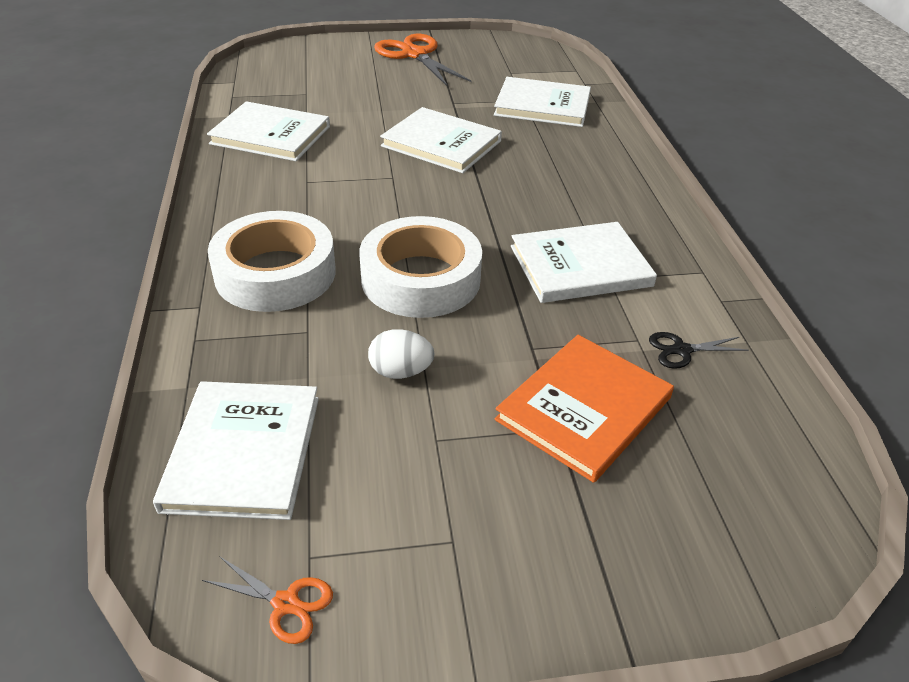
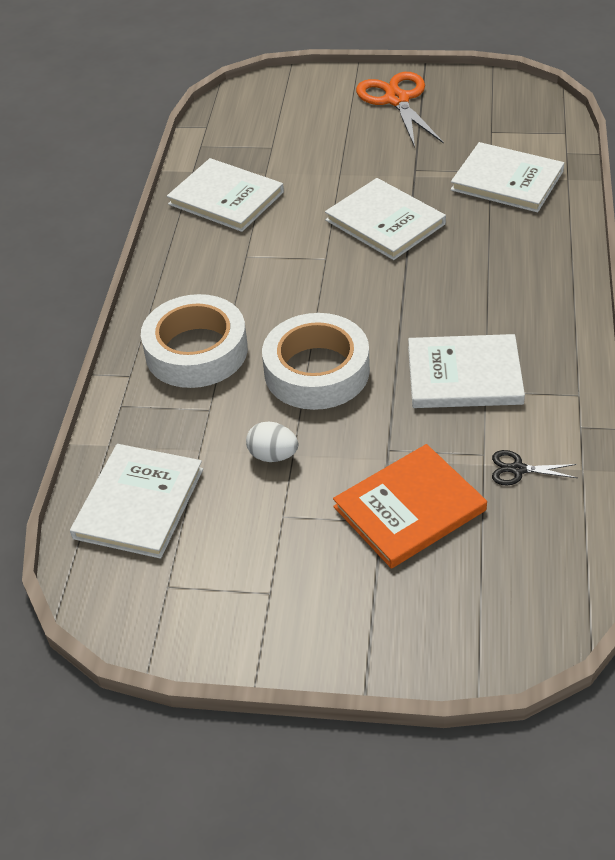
camera: 20 degrees right, 5 degrees up
(286, 603) = (145, 614): orange scissors -> none

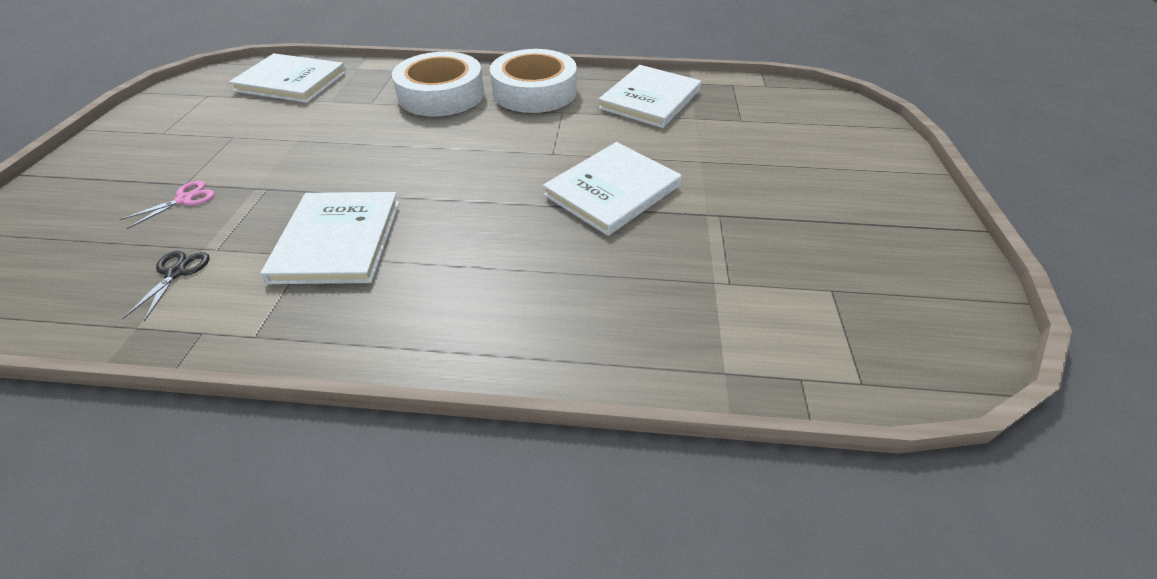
camera: 85 degrees right, 0 degrees up
(273, 455) = (300, 131): white egg -> none
(317, 371) = (390, 150): white tape -> white tape (534, 91)
(396, 100) = (874, 203): orange scissors -> none
(409, 508) = (185, 199): orange book -> pink scissors
(507, 181) = (709, 299): white book -> none

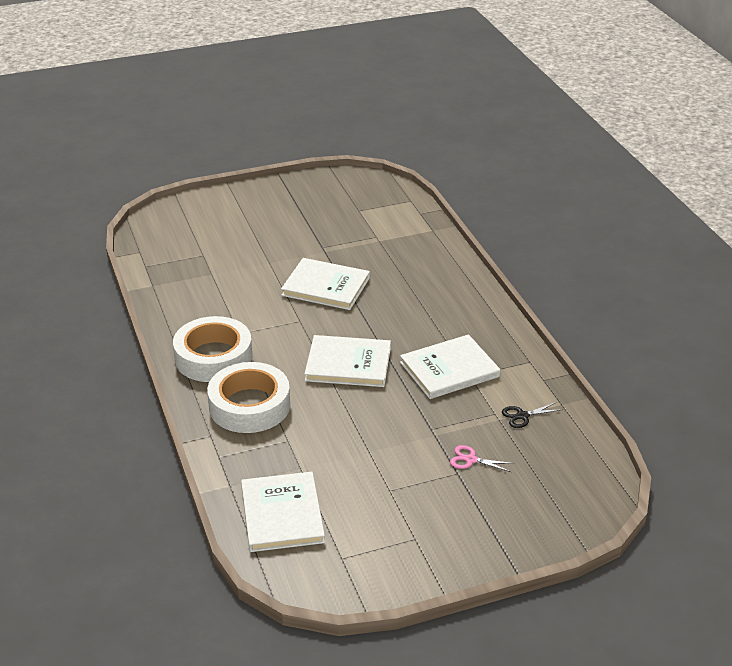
camera: 115 degrees left, 10 degrees down
(650, 99) = (194, 298): white book -> white book (348, 364)

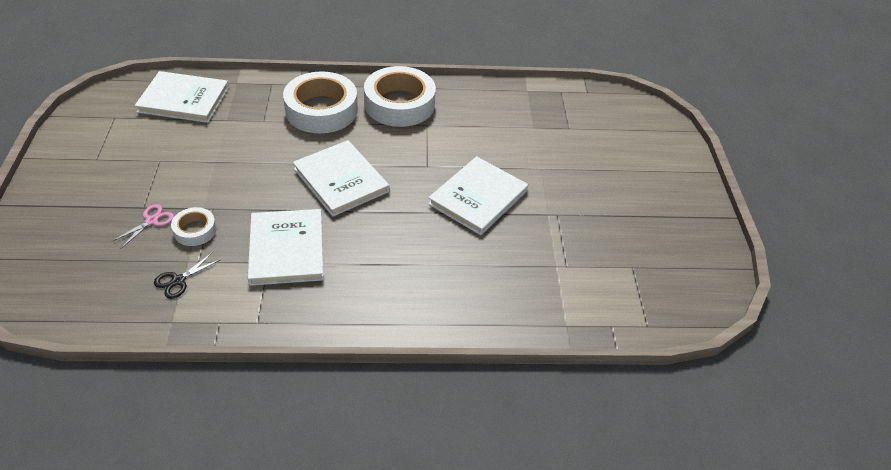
camera: 105 degrees right, 10 degrees up
(348, 364) = (341, 180): white book -> white book turned 60 degrees counterclockwise
(463, 428) = (195, 230): none -> white tape
(522, 416) = (178, 281): black scissors -> black scissors turned 135 degrees counterclockwise

